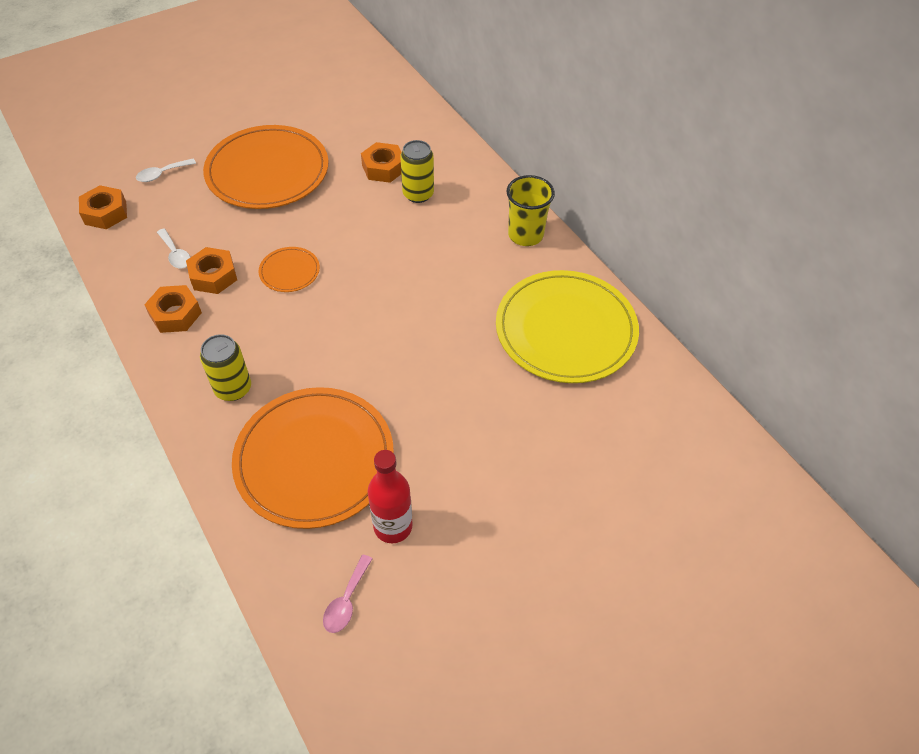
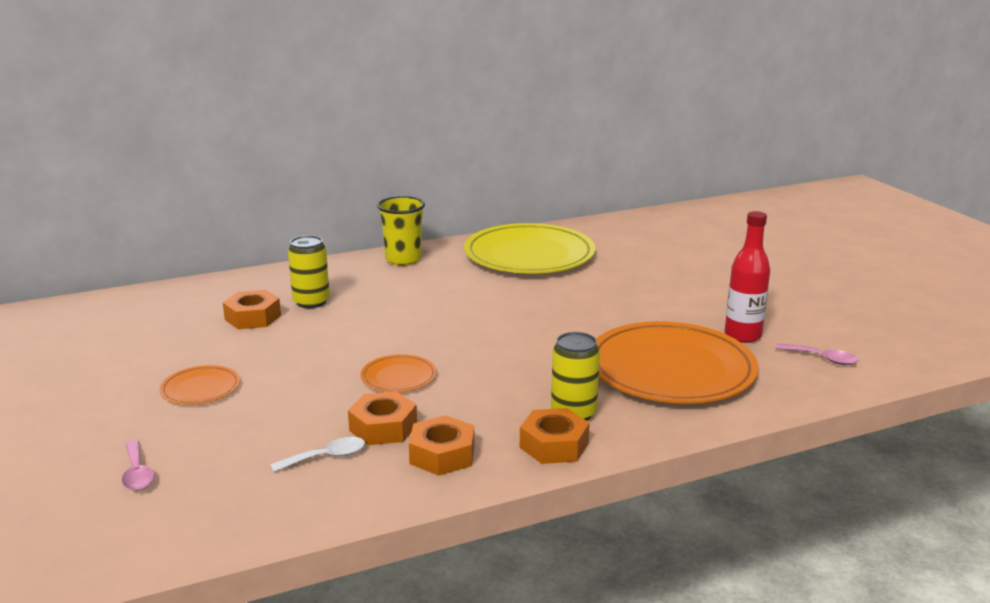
camera: 80 degrees left, 30 degrees down
(105, 213) = (194, 525): orange nut -> orange nut (554, 445)
(162, 174) = (137, 474): white spoon -> pink spoon
(267, 171) = (200, 388): orange plate -> orange plate, size x0.45

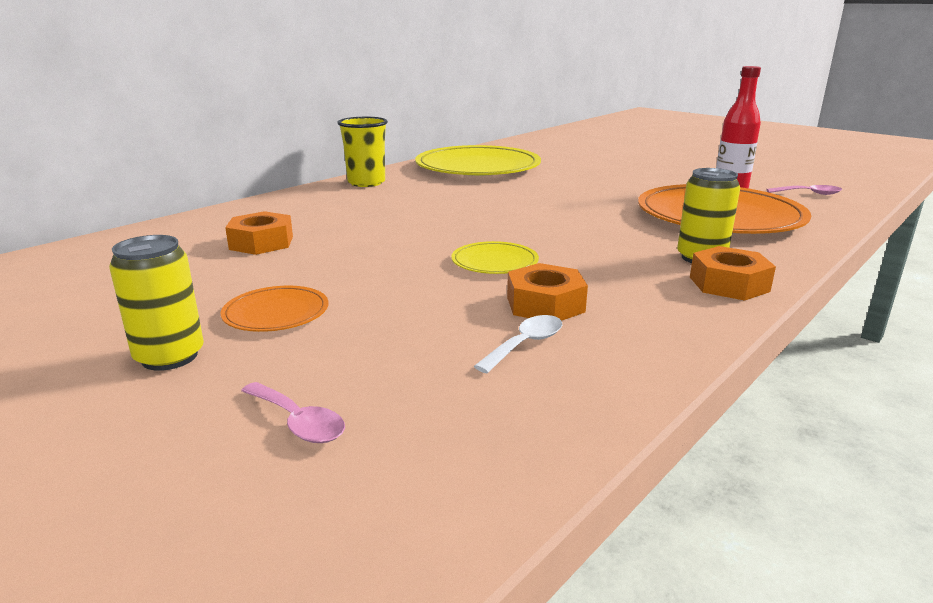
camera: 25 degrees left, 0 degrees up
(311, 302) = (313, 222): yellow can -> yellow can (170, 357)
(398, 377) = (494, 262): orange plate -> yellow plate
(442, 454) = (643, 314): orange nut -> none

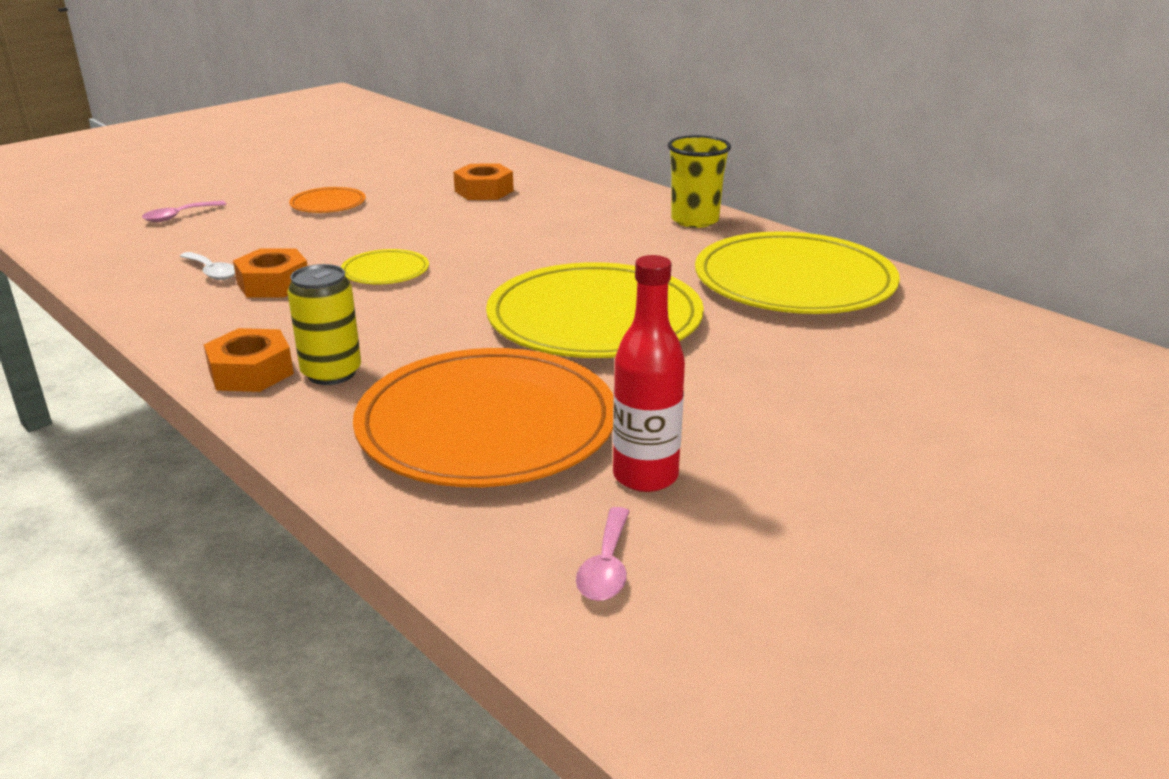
camera: 95 degrees right, 5 degrees up
(170, 357) = (283, 186): yellow can -> none
(557, 201) = (594, 319): none -> yellow plate

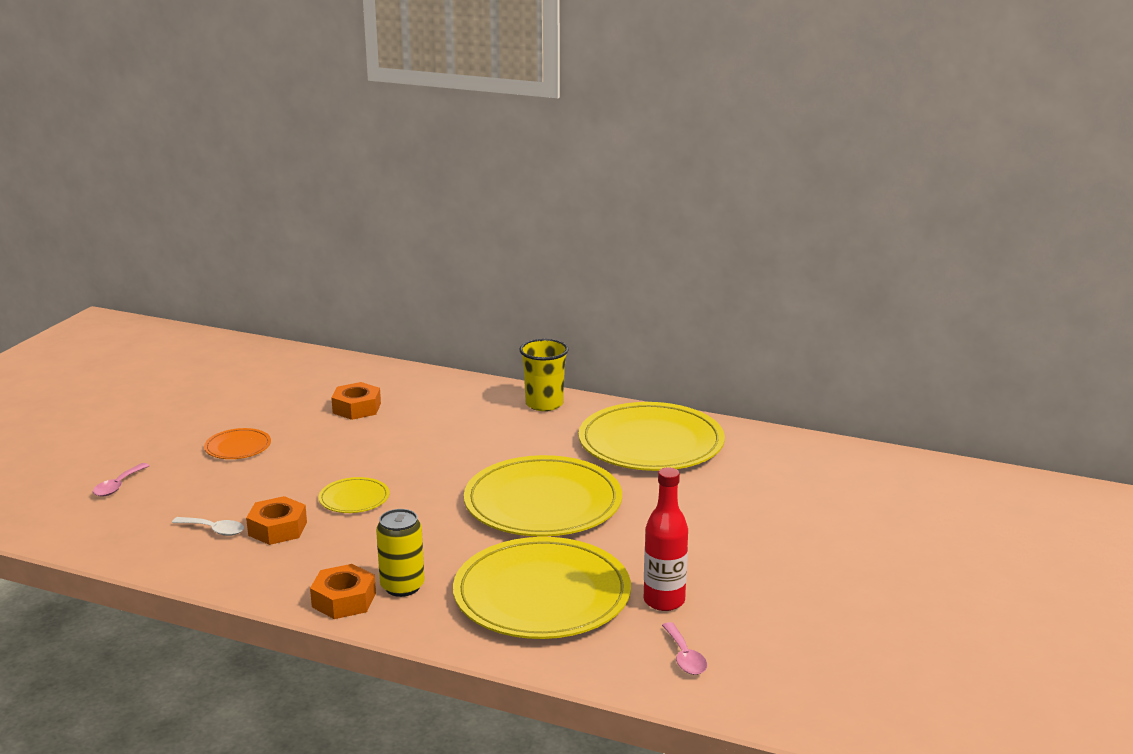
camera: 25 degrees left, 5 degrees down
(487, 424) = (542, 594): orange plate -> yellow plate

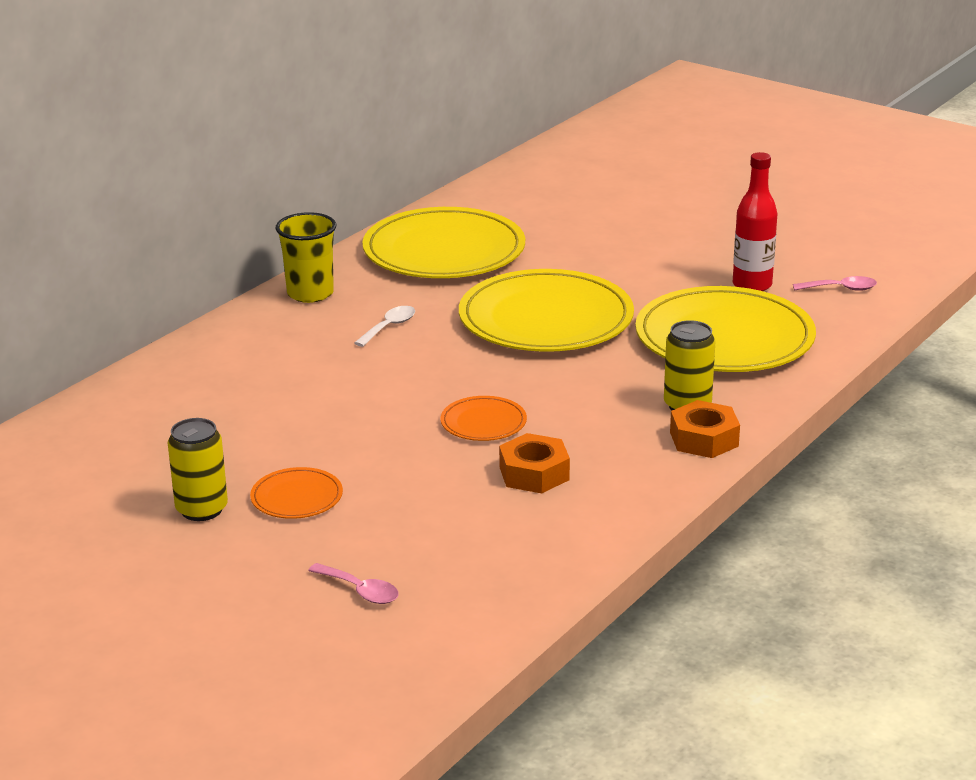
camera: 75 degrees left, 5 degrees up
(214, 530) = (518, 516): white spoon -> white spoon (389, 327)
(221, 420) = (202, 509): none -> yellow can
(354, 498) = (483, 422): yellow plate -> orange plate
(357, 408) = (236, 408): orange nut -> none

